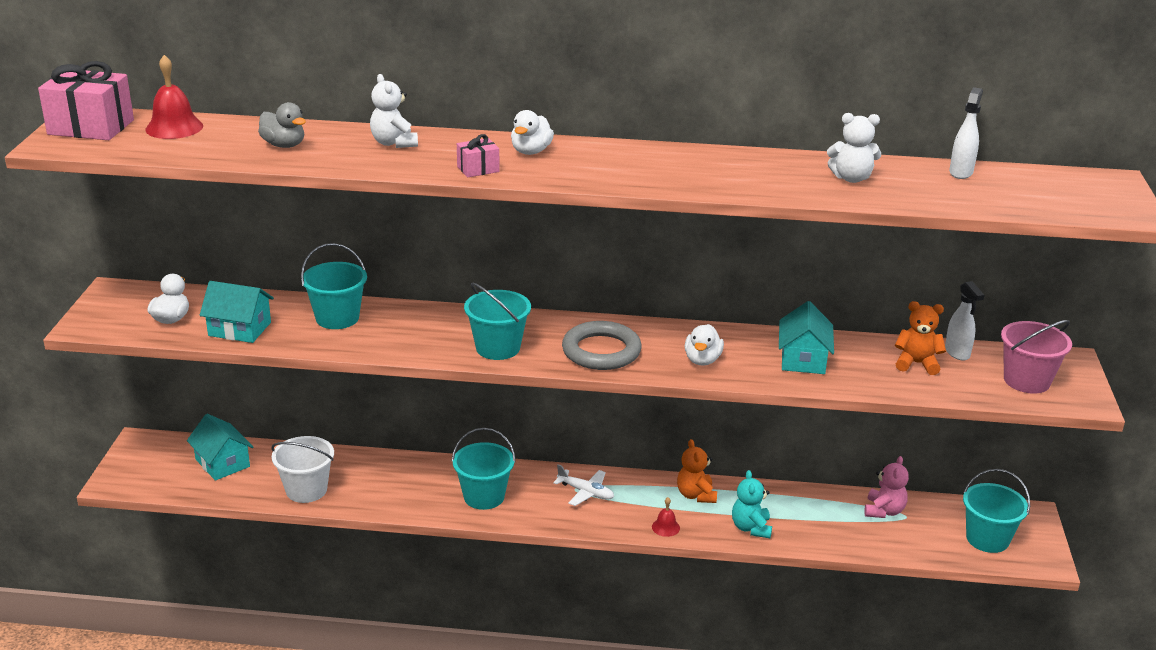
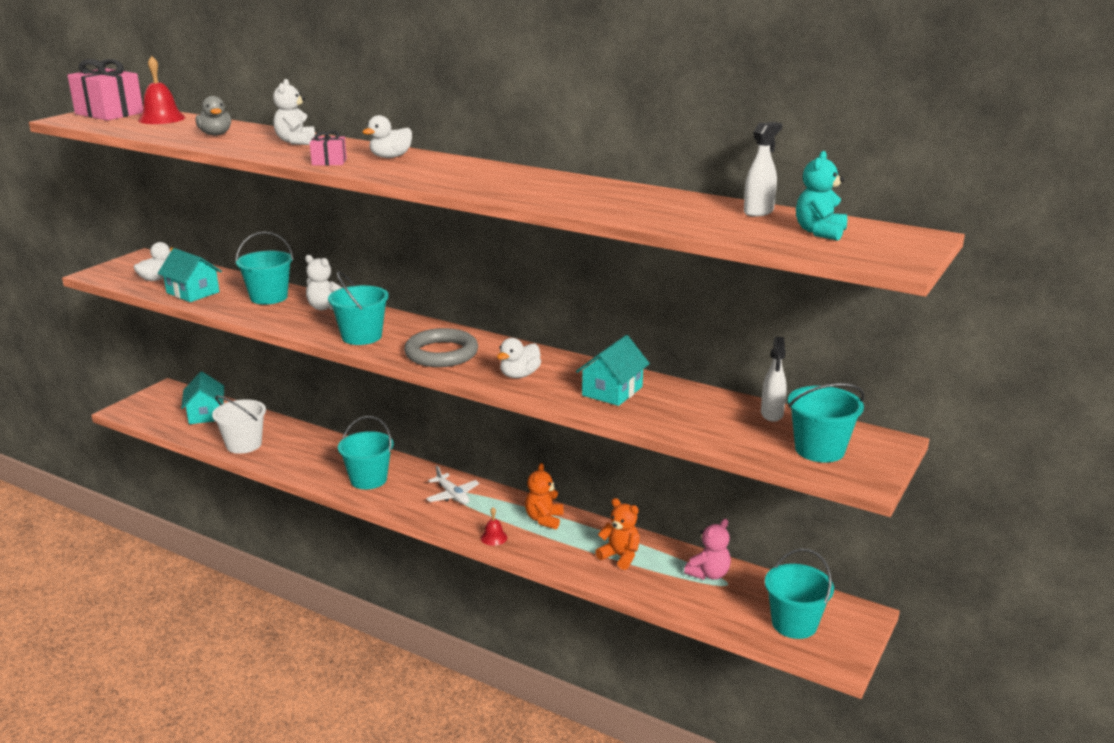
camera: 25 degrees right, 5 degrees down
(751, 528) = (568, 557): turquoise teddy bear -> turquoise teddy bear (820, 232)
(851, 178) = (640, 203): white teddy bear -> white teddy bear (325, 307)
(916, 363) = (719, 415): orange teddy bear -> orange teddy bear (620, 556)
(1026, 381) = (819, 450): pink bucket -> turquoise bucket

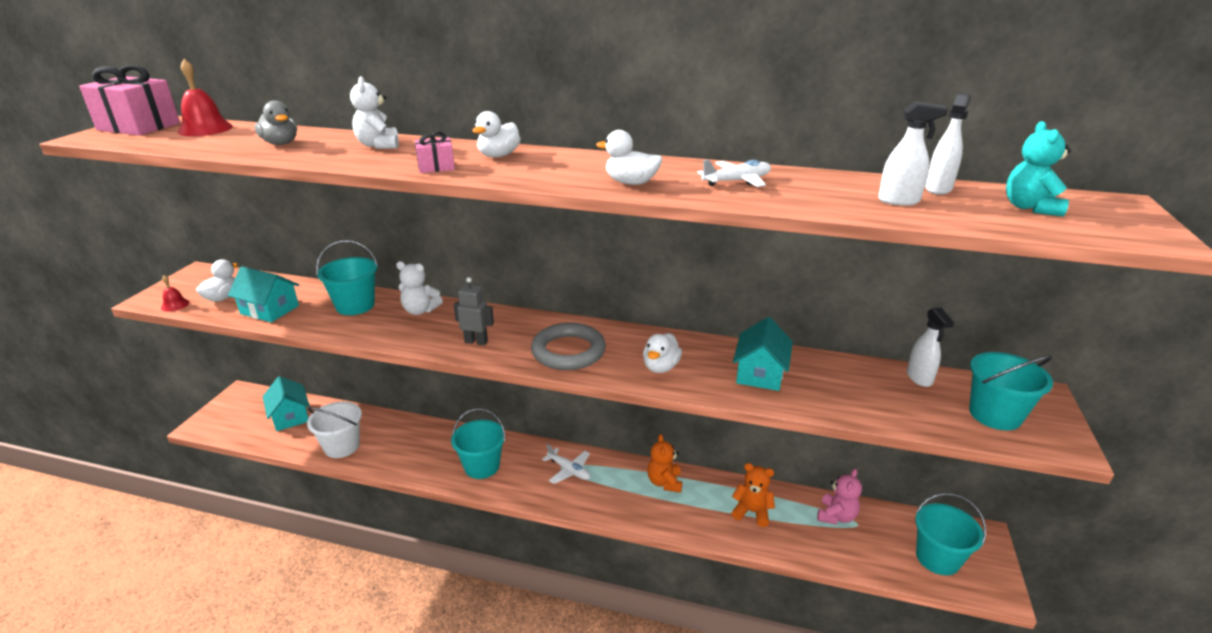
camera: 15 degrees left, 5 degrees up
(361, 336) = (476, 341): turquoise bucket -> grey robot
(482, 186) = (631, 183): none -> white duck
(493, 537) = (629, 513): red bell -> red bell (175, 305)
(578, 192) = (737, 181): none -> white plane
(704, 217) = (899, 201): none -> white spray bottle

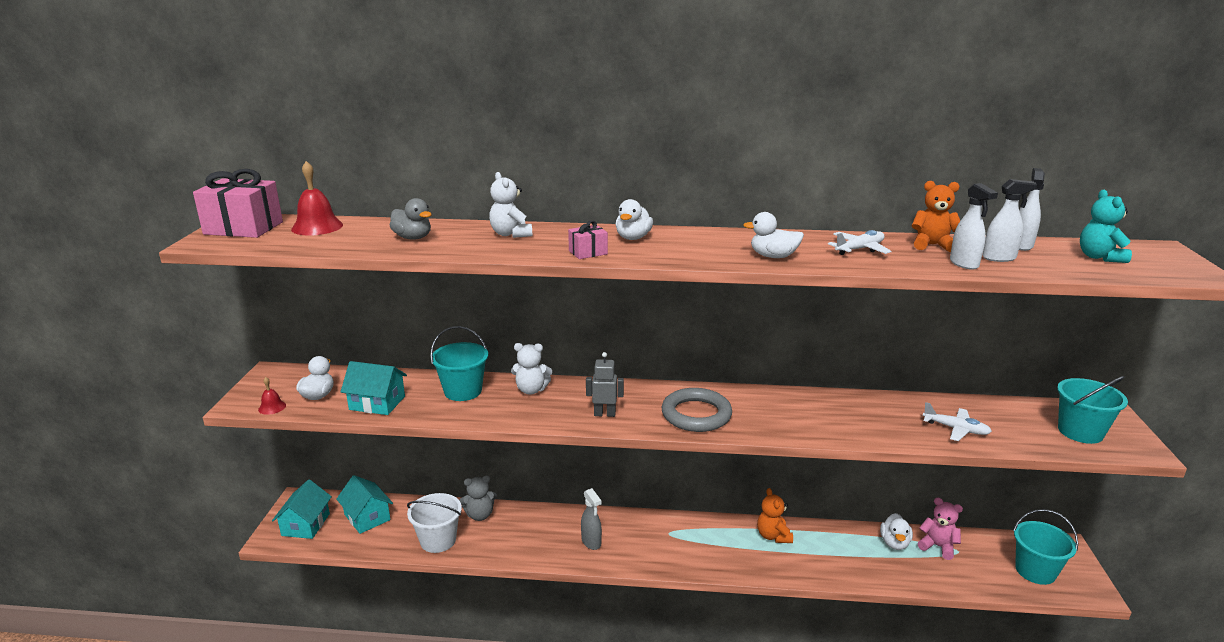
camera: 10 degrees left, 5 degrees down
(390, 426) = (480, 515): none -> grey teddy bear
(482, 466) = (591, 542): turquoise bucket -> grey spray bottle
(569, 470) = (678, 536): white plane -> white plane (956, 429)
(660, 367) = (787, 420): white duck -> white duck (894, 543)
(752, 512) = (862, 552): orange teddy bear -> orange teddy bear (932, 245)
(760, 373) = (875, 417): turquoise house -> turquoise house (305, 524)
(836, 516) = (937, 546): pink teddy bear -> pink teddy bear turned 75 degrees counterclockwise
(919, 378) = (1008, 408): white spray bottle -> white spray bottle (964, 264)

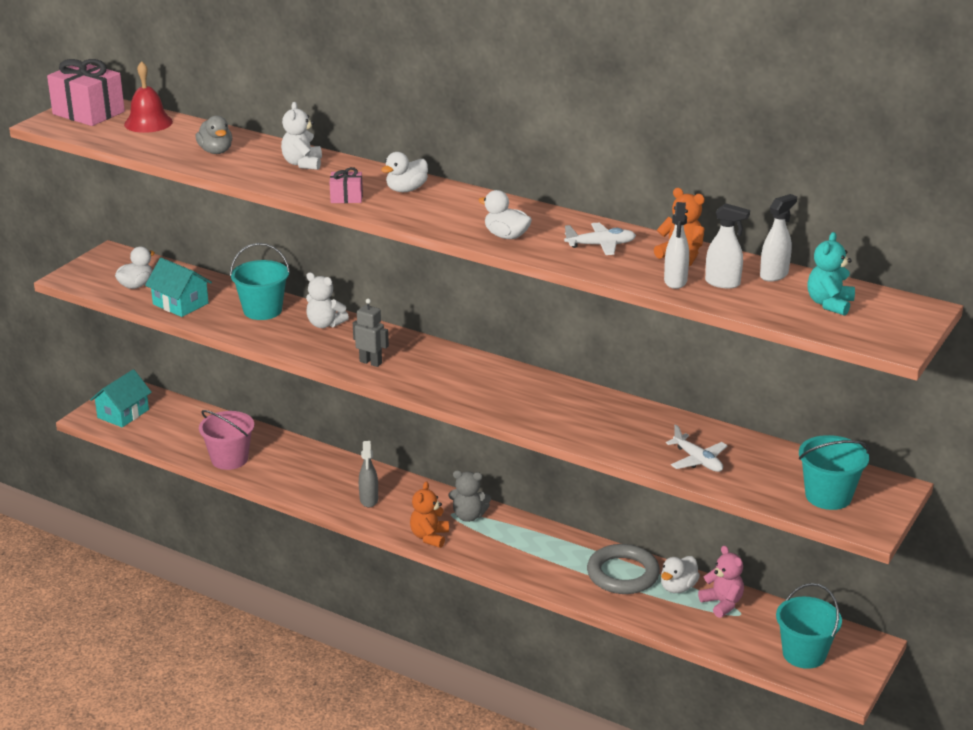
camera: 25 degrees right, 5 degrees up
(272, 407) = (92, 287): red bell -> none
(367, 517) = (180, 422): turquoise house -> none
(438, 540) = (229, 459): white bucket -> pink bucket
(480, 515) = (282, 448): grey teddy bear -> grey teddy bear (468, 516)
(696, 414) = (455, 384): grey ring -> grey ring (623, 574)
(773, 536) = (555, 545): orange teddy bear -> orange teddy bear (429, 537)

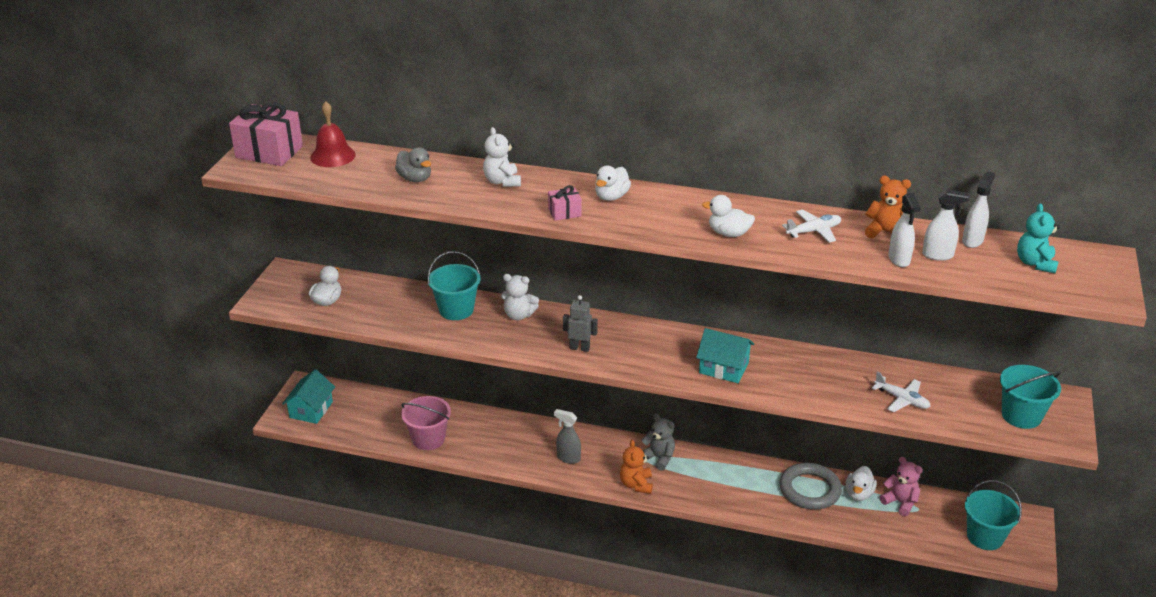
camera: 15 degrees left, 5 degrees up
(180, 304) = (378, 314): turquoise house -> turquoise house (723, 368)
(369, 500) = (568, 458): grey spray bottle -> grey spray bottle turned 135 degrees clockwise
(468, 516) = (659, 458): grey teddy bear -> grey teddy bear turned 135 degrees counterclockwise

